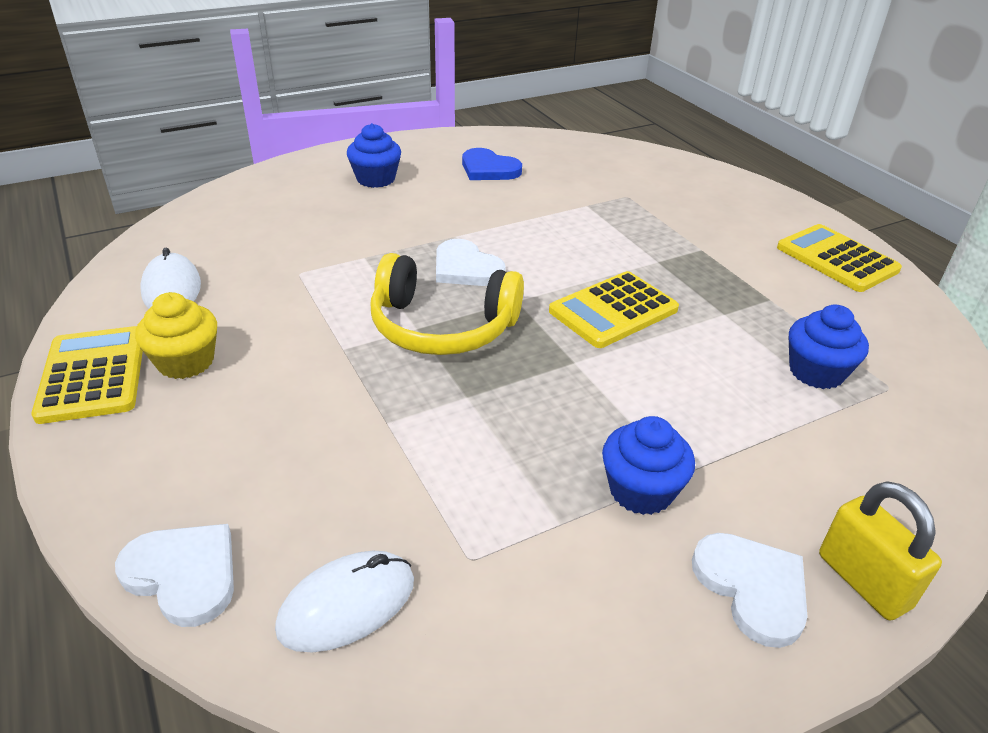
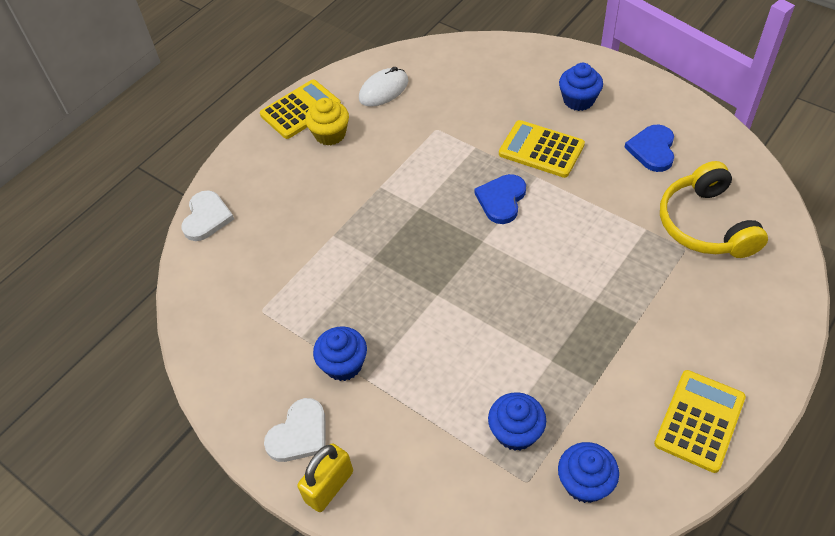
camera: 70 degrees right, 15 degrees up
(347, 605) = (216, 279): white mouse -> none
(442, 326) = (430, 218): yellow headphones -> yellow headphones (706, 224)
(465, 268) = (501, 200): white heart -> blue heart
(613, 310) = (509, 295): yellow calculator -> yellow calculator (541, 149)
(898, 348) = (585, 483): none -> blue cupcake

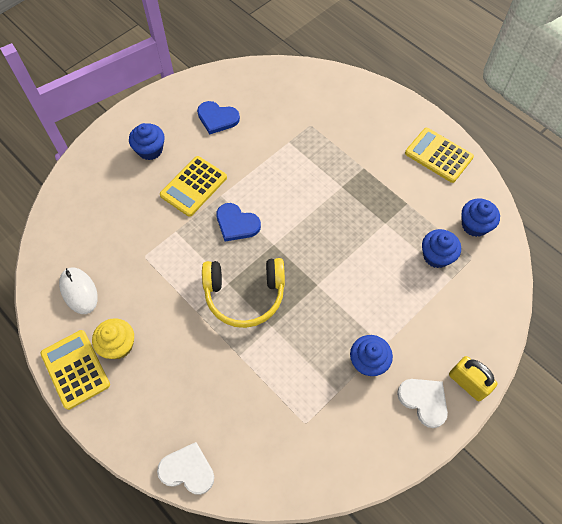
camera: 85 degrees left, 10 degrees up
(706, 224) = (293, 108): yellow headphones -> yellow headphones (245, 294)

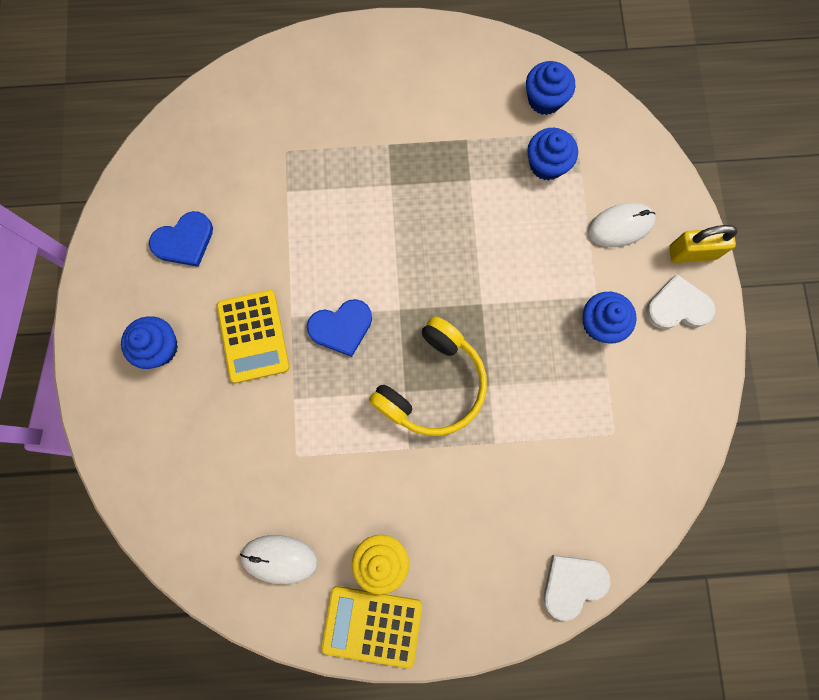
camera: 50 degrees left, 15 degrees up
(438, 155) = (439, 60): yellow calculator -> none
(440, 326) = (620, 226): none -> white mouse

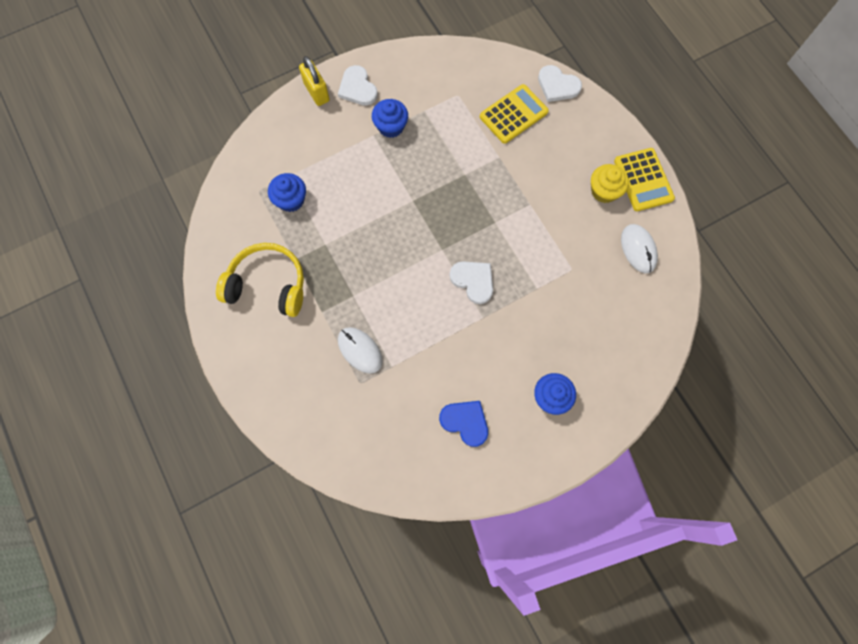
camera: 115 degrees left, 5 degrees down
(253, 336) = (509, 336): yellow calculator -> yellow calculator (513, 114)
(341, 327) = (473, 281): blue heart -> white heart
(432, 384) = (482, 208): yellow headphones -> yellow headphones (268, 285)
(544, 99) = (239, 220): blue cupcake -> none
(620, 226) = (317, 139): white mouse -> white mouse (360, 350)

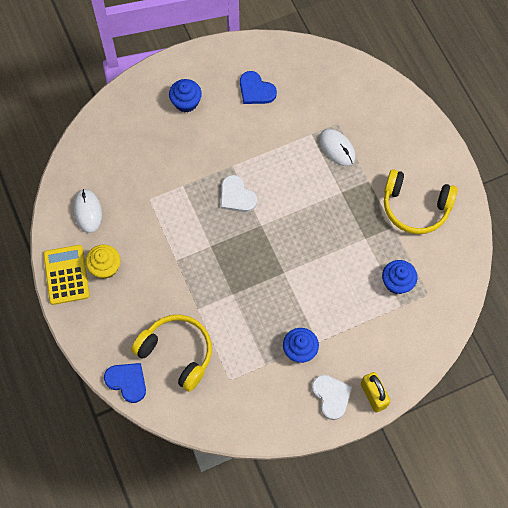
camera: 175 degrees left, 5 degrees down
(513, 114) = (177, 353): yellow calculator -> yellow headphones
(557, 85) = (127, 381): white heart -> blue heart

